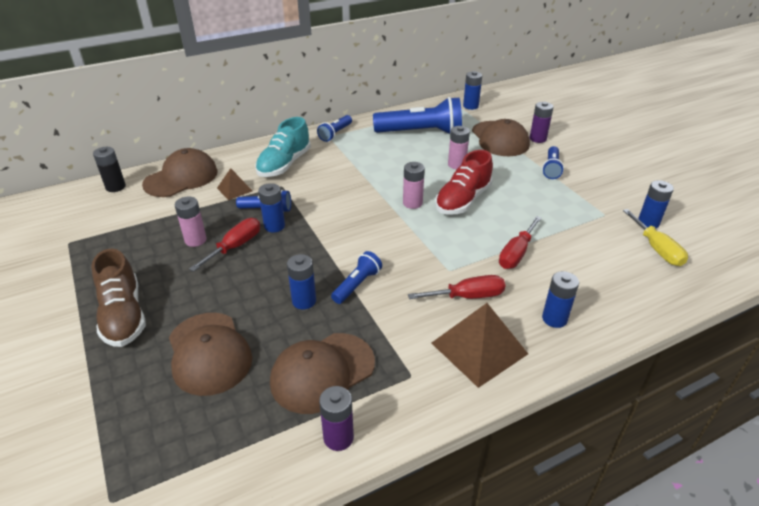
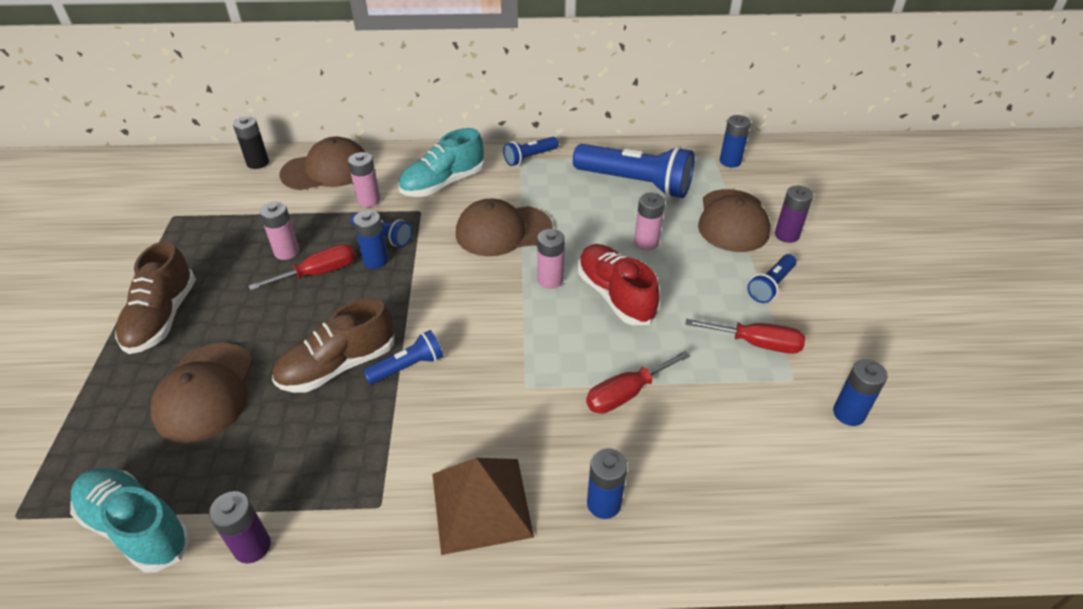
camera: 25 degrees right, 5 degrees up
(231, 463) = (137, 527): none -> turquoise shoe
(234, 189) = (368, 200): brown pyramid -> pink battery
(304, 301) = (338, 366): blue battery -> brown shoe
(322, 372) = (293, 461): brown cap -> brown cap (503, 231)
(462, 200) = (615, 295): red shoe -> red shoe turned 90 degrees clockwise
(468, 296) = (520, 430): red screwdriver -> red screwdriver (756, 343)
(657, 249) = (829, 458): yellow screwdriver -> none

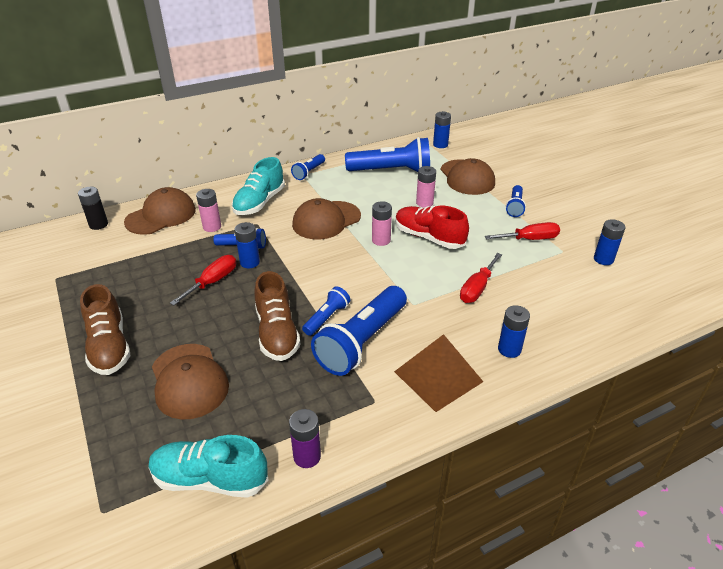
camera: 25 degrees left, 5 degrees down
(287, 252) = (175, 275): pink battery -> none
(338, 366) = (277, 333): brown shoe -> brown shoe turned 45 degrees counterclockwise
(424, 416) = (362, 342): none -> blue flashlight
(786, 235) = (503, 177): purple battery -> none

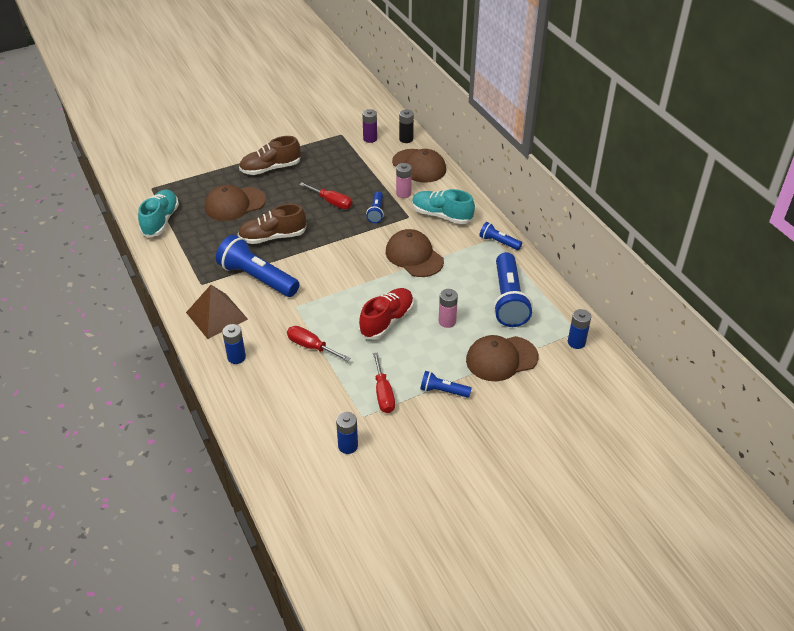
camera: 90 degrees right, 5 degrees up
(250, 262) = (354, 218): blue battery -> none
(307, 456) = (166, 256): purple battery -> purple battery (370, 139)
(326, 318) = (285, 260): blue flashlight -> none
(381, 240) = (383, 290): pink battery -> none

